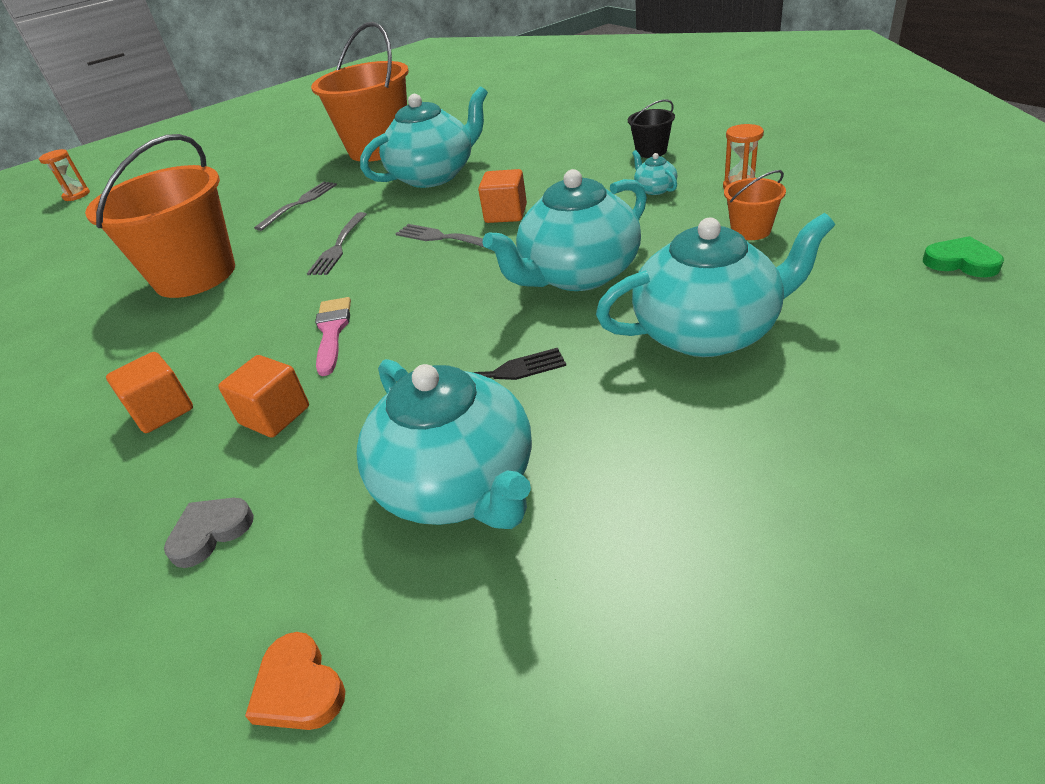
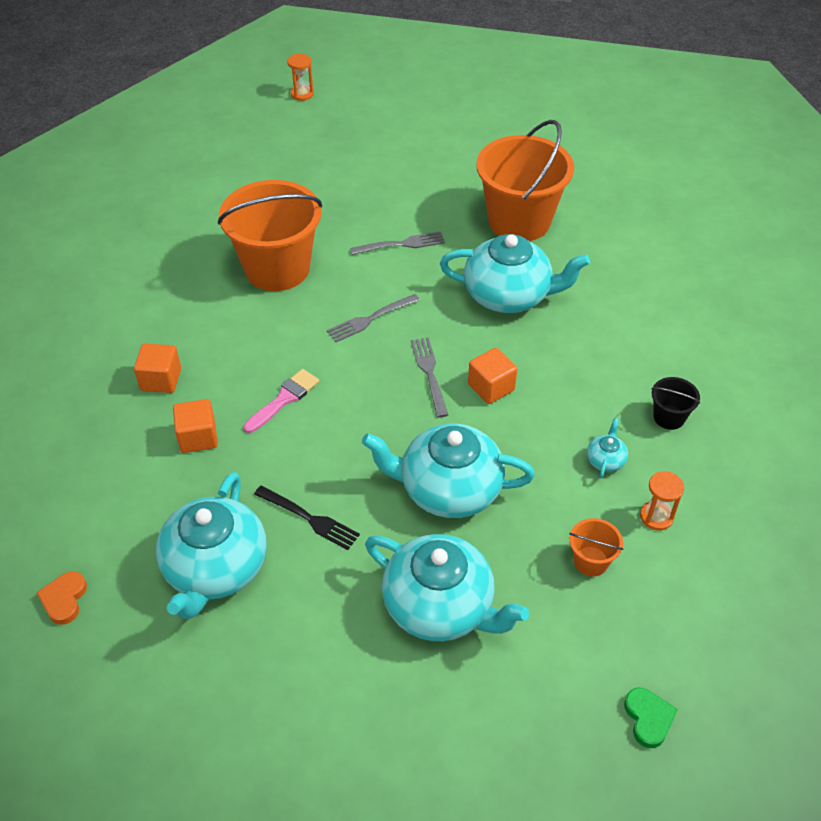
camera: 40 degrees right, 10 degrees up
(210, 532) = (108, 486): grey heart -> none

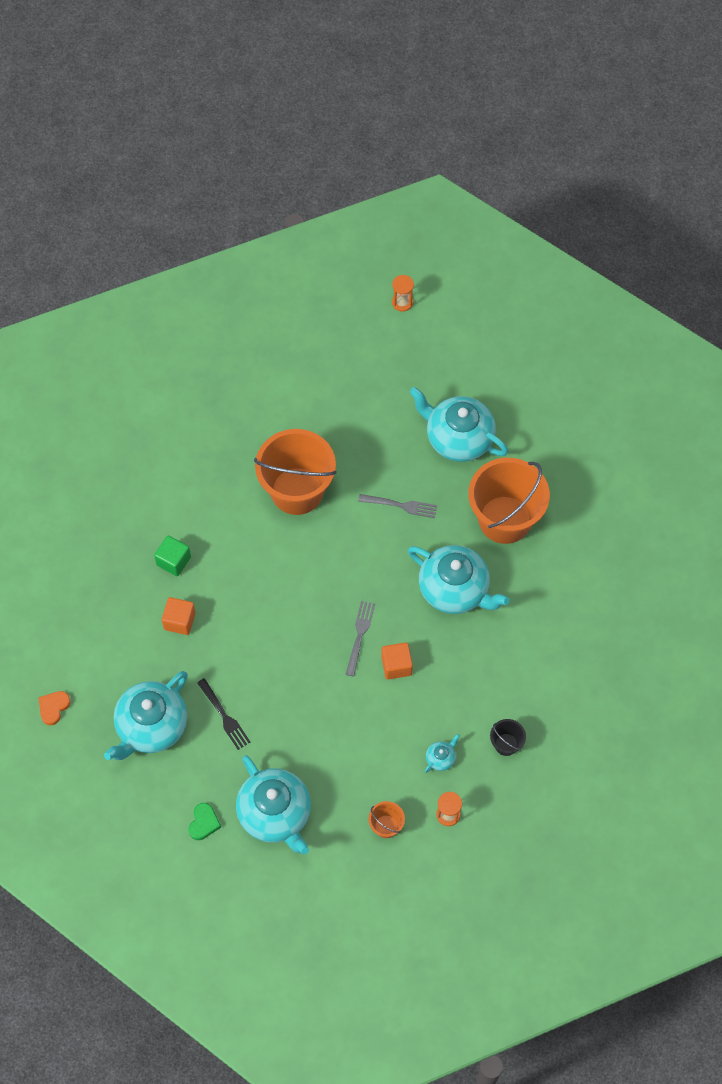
camera: 25 degrees right, 15 degrees up
(161, 380) = (173, 561): orange cube -> green cube
(284, 399) = (249, 614): pink brush -> none
(370, 319) = (342, 568): grey fork -> none
(448, 489) = (324, 734): turquoise teapot -> turquoise teapot (458, 438)
(648, 718) = (359, 940): green heart -> green heart (204, 823)

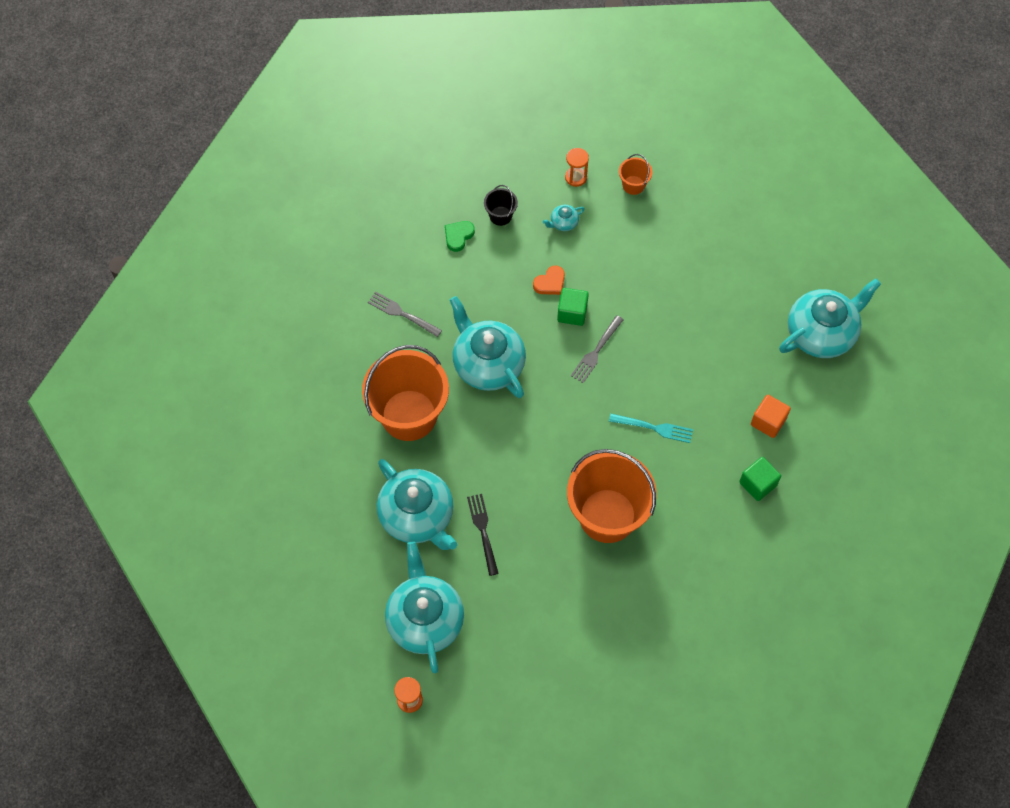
camera: 160 degrees left, 0 degrees up
(53, 707) = (912, 379): orange heart -> orange heart (550, 283)
(204, 823) = (794, 237): green heart -> green heart (458, 236)
(224, 716) = (749, 320): black fork -> black fork (483, 531)
(275, 814) = (728, 224): turquoise teapot -> turquoise teapot (425, 619)
(281, 581) = (654, 428): none -> turquoise fork
(396, 665) = (572, 313): orange cube -> green cube
(401, 505) = (506, 464): grey fork -> grey fork (402, 314)

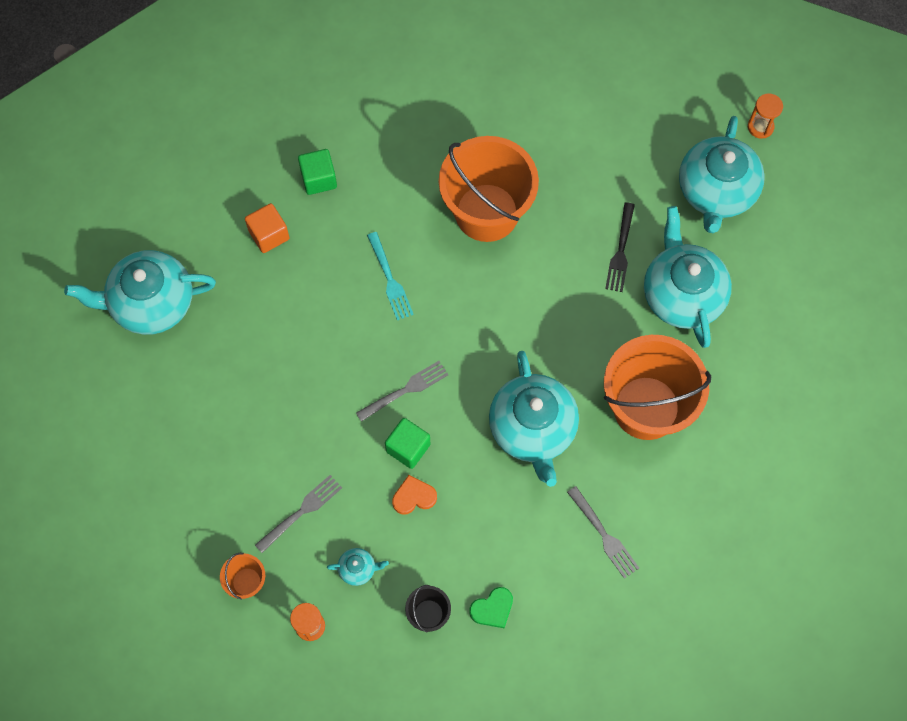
camera: 155 degrees left, 5 degrees up
(623, 241) = (301, 512): none -> grey fork
(654, 428) = (390, 279): turquoise fork -> turquoise fork turned 150 degrees counterclockwise

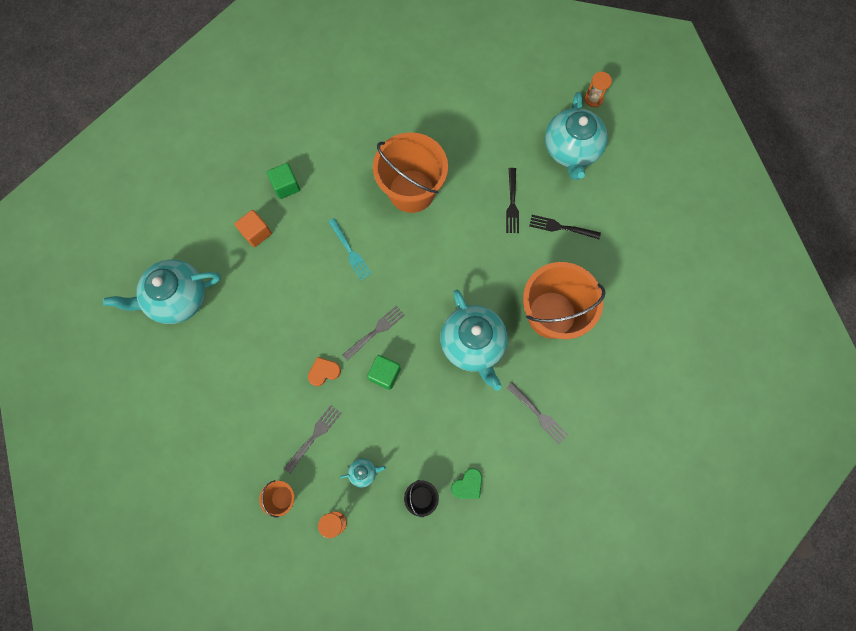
camera: 10 degrees left, 5 degrees up
(414, 497) = (395, 410): orange heart -> orange heart (324, 372)
(682, 294) = (561, 227): turquoise teapot -> black fork

